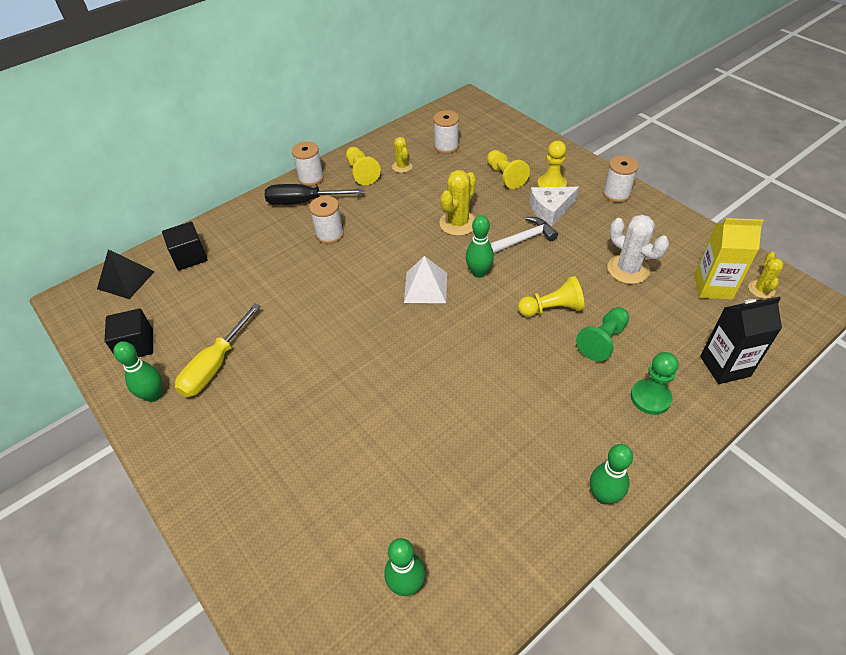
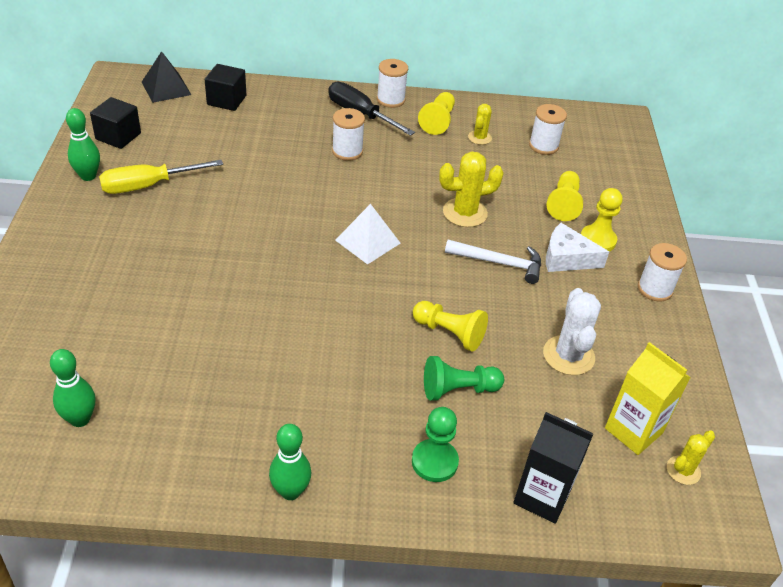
camera: 35 degrees right, 5 degrees down
(478, 272) = (427, 262): green bowling pin -> none

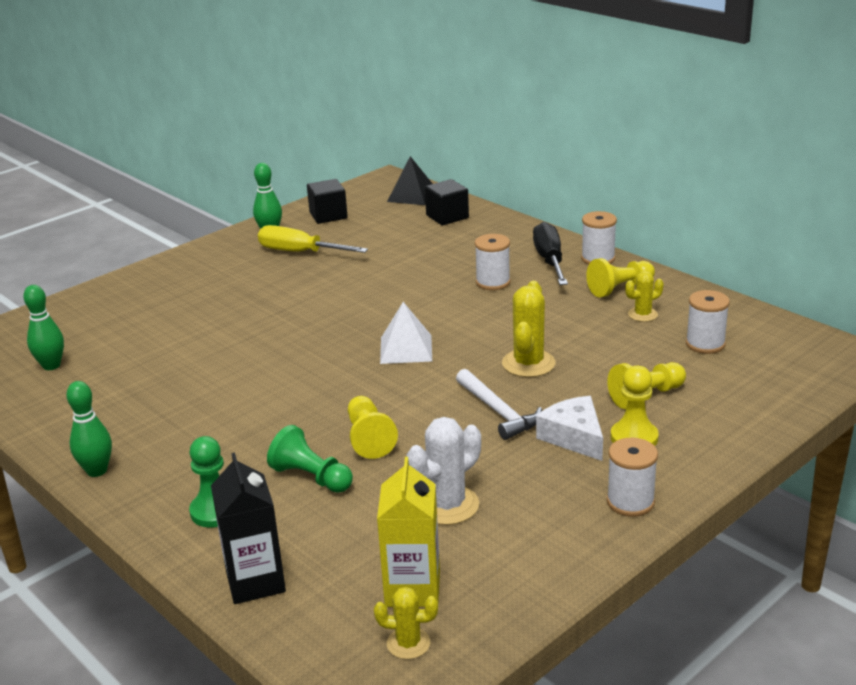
camera: 50 degrees right, 15 degrees down
(465, 213) = (528, 363): yellow cactus -> yellow cactus turned 75 degrees clockwise

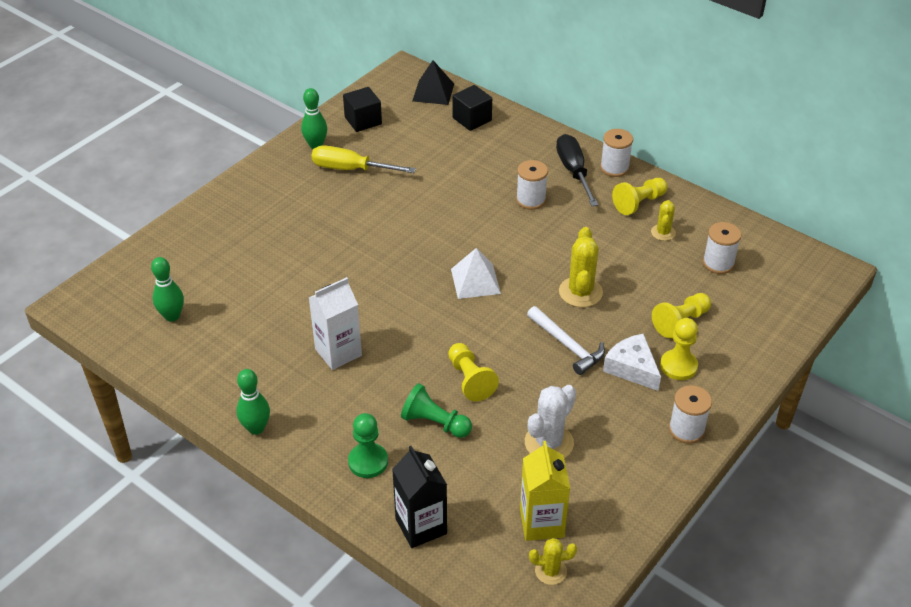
camera: 10 degrees left, 15 degrees up
(222, 405) = (338, 352): none -> white carton
(642, 314) = (663, 232): yellow cactus -> yellow cactus turned 45 degrees counterclockwise

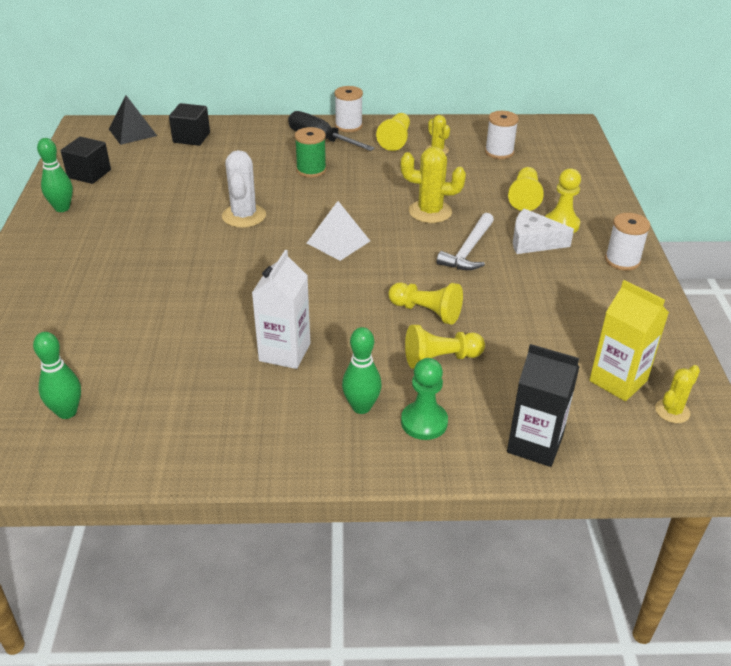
camera: 40 degrees left, 5 degrees down
(256, 428) = (282, 459): green bowling pin -> green bowling pin (361, 407)
(351, 169) = (121, 212): yellow screwdriver -> none
(435, 423) = (440, 359): green pawn -> yellow pawn
(531, 200) = (311, 170): white spool -> green spool
(549, 443) = (545, 322): white cactus -> white cactus (244, 216)
(567, 345) = (468, 250): white hammer -> white hammer turned 105 degrees clockwise
(580, 292) = (430, 212): yellow cactus -> yellow cactus turned 45 degrees counterclockwise

